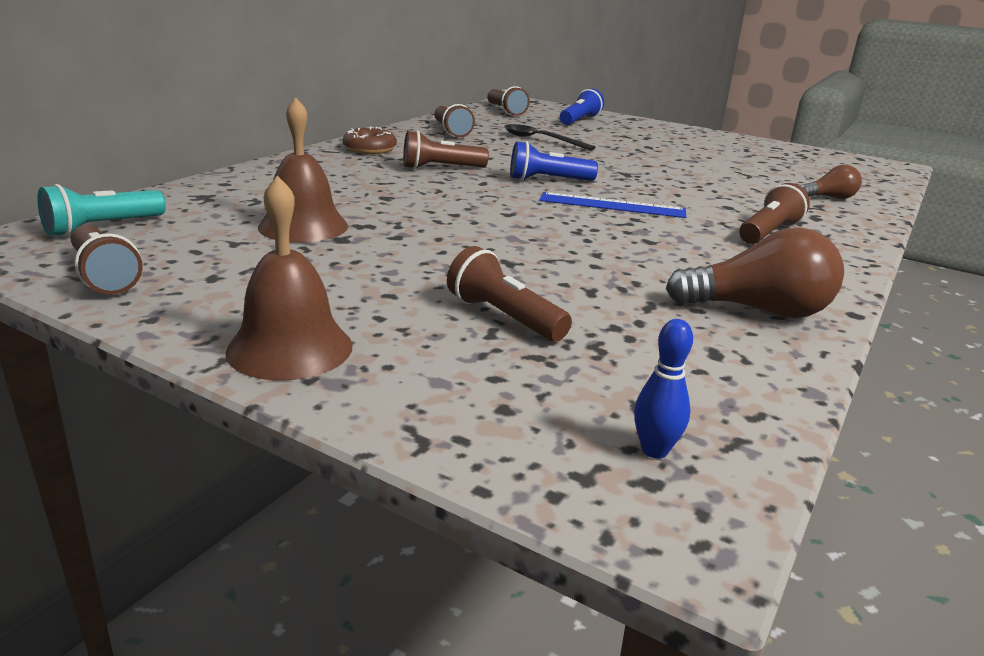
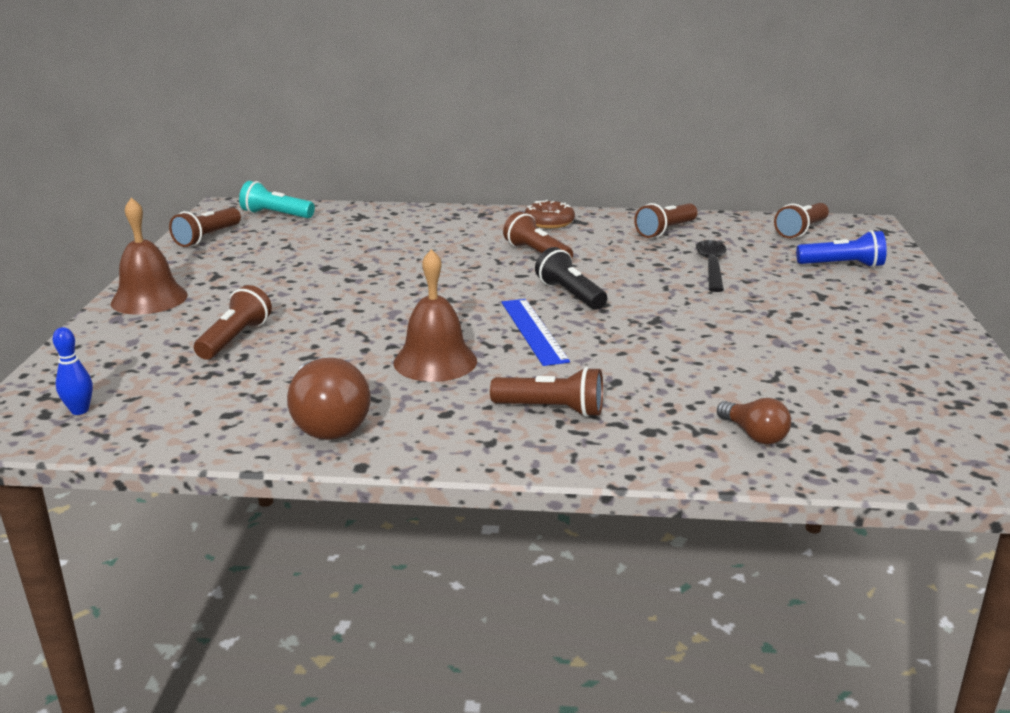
camera: 65 degrees right, 0 degrees up
(303, 226) = (336, 252): brown bell -> brown bell (435, 361)
(548, 180) = (570, 294): blue flashlight -> black flashlight

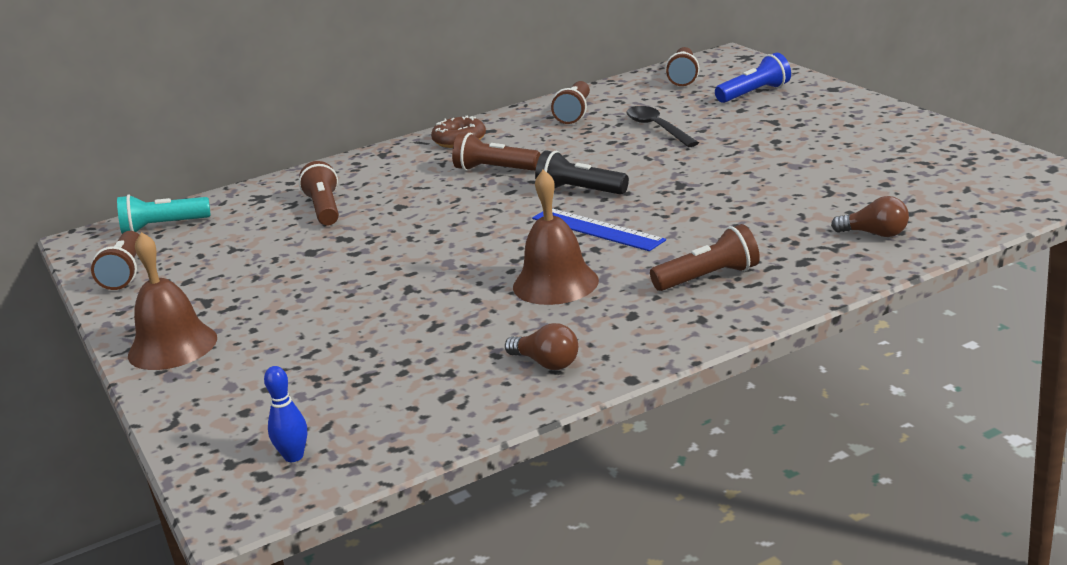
camera: 30 degrees left, 0 degrees up
(235, 339) = (335, 341): brown flashlight -> brown flashlight (325, 209)
(327, 422) = (546, 363): brown light bulb -> brown light bulb, size x0.56

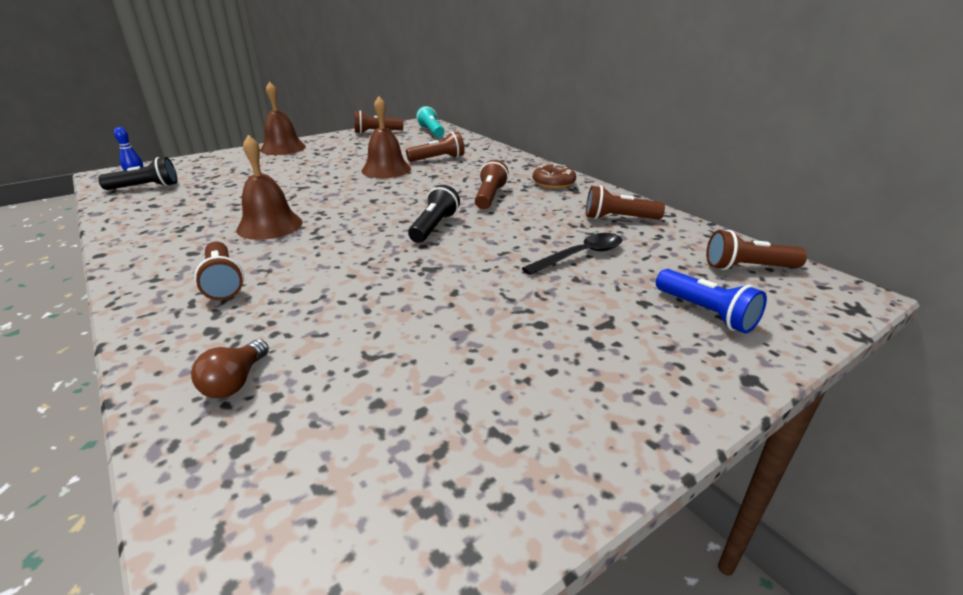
camera: 80 degrees right, 5 degrees up
(350, 431) = (145, 187): none -> black flashlight
(356, 239) = (386, 169): none -> brown bell
(546, 363) = (156, 228): brown light bulb -> none
(597, 229) = (353, 236): blue ruler -> none

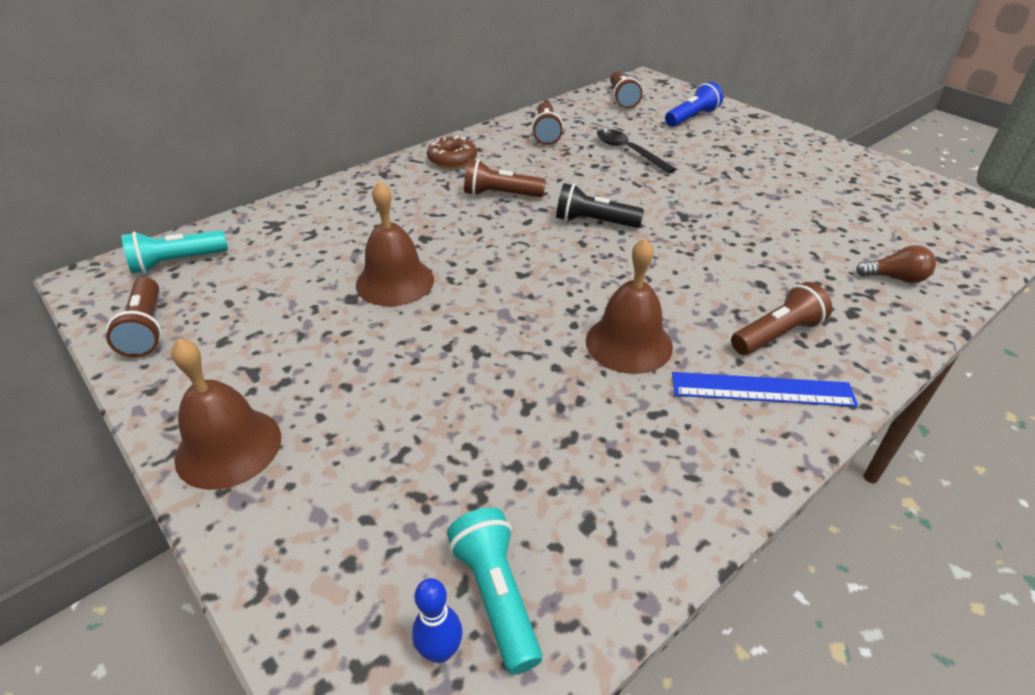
camera: 95 degrees left, 10 degrees up
(145, 187) = (496, 595): black flashlight -> turquoise flashlight
(176, 264) = (762, 389): none -> blue ruler
(438, 159) = (348, 241): brown flashlight -> none

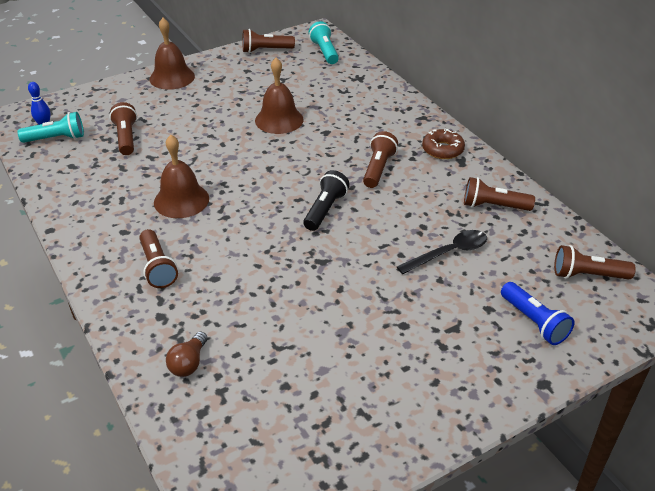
camera: 100 degrees right, 0 degrees up
(472, 460) = (126, 138): none -> brown flashlight
(762, 389) = (115, 244): blue ruler -> none

